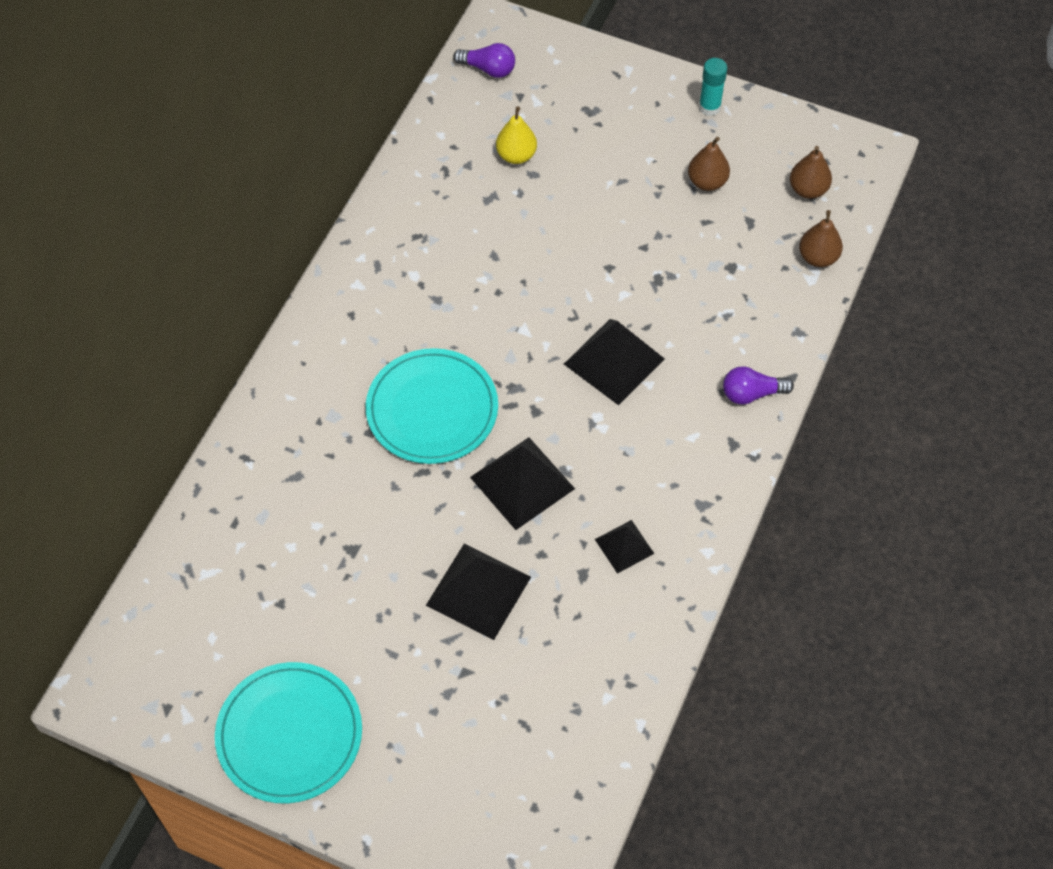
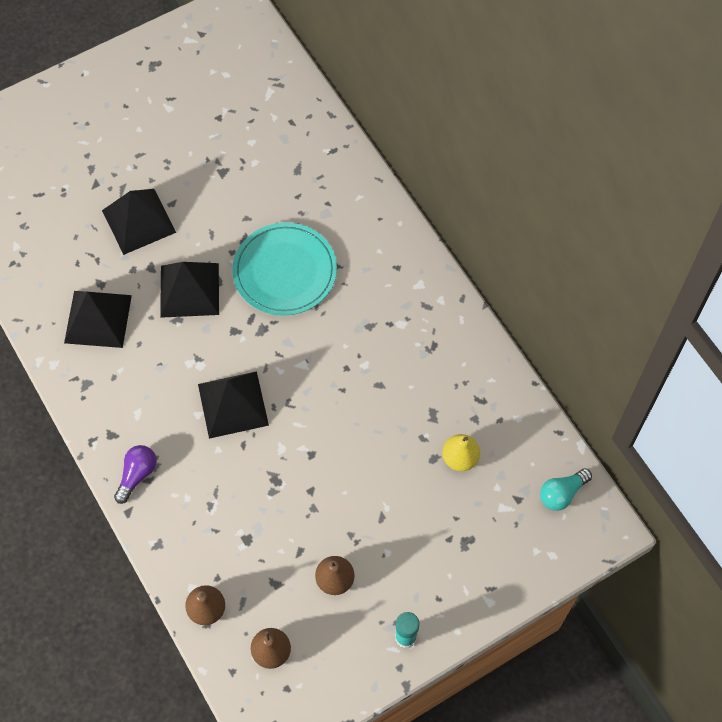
camera: 125 degrees right, 5 degrees up
(289, 734) = (135, 80): turquoise plate -> none
(488, 69) = (562, 493): purple light bulb -> turquoise light bulb
(624, 546) = (98, 319): black pyramid -> black pyramid, size x1.76

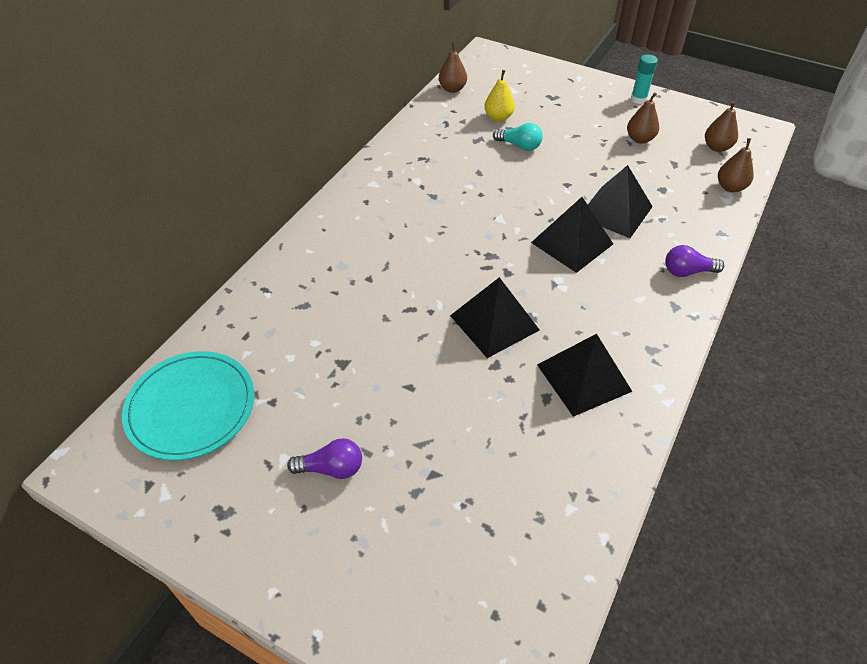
camera: 120 degrees left, 15 degrees down
(138, 221) = (451, 404): black pyramid -> black pyramid (615, 211)
(142, 130) = (331, 468): none -> purple light bulb
(285, 271) = (422, 266): turquoise plate -> turquoise plate (191, 407)
(543, 442) = (452, 89): none -> brown pear
(562, 493) = (480, 72): turquoise light bulb -> turquoise light bulb (519, 146)

